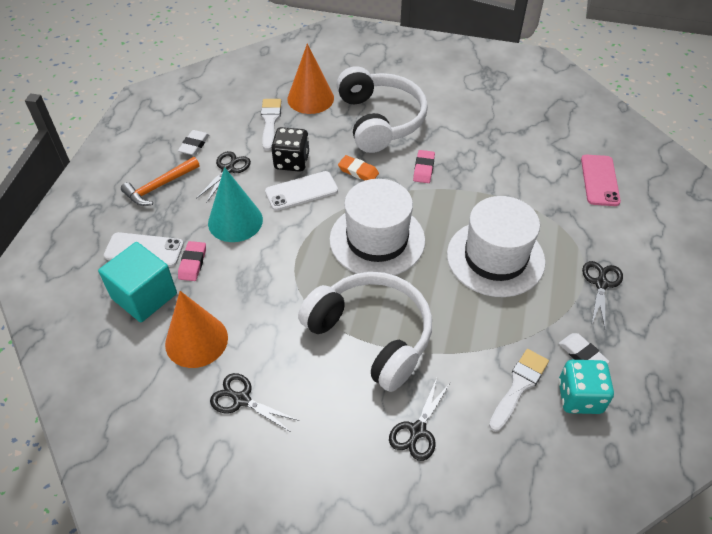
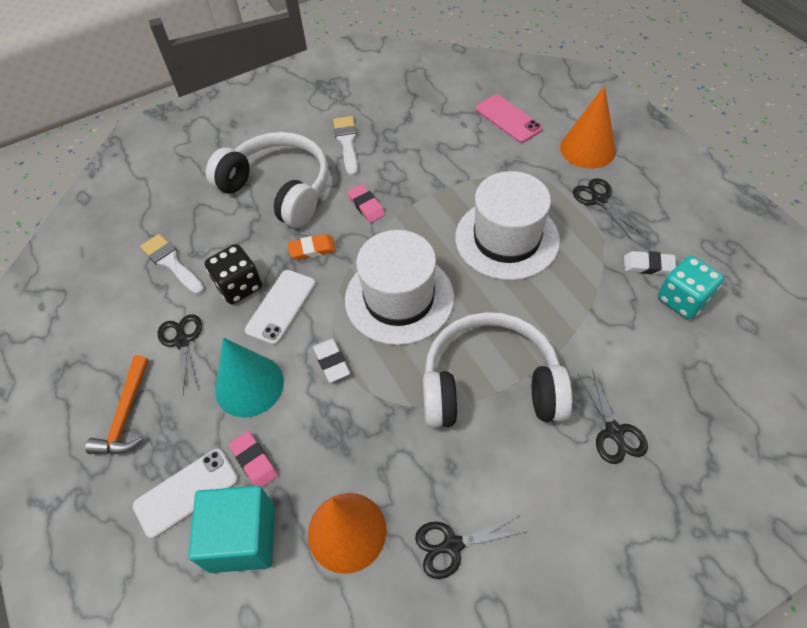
camera: 40 degrees left, 5 degrees up
(194, 145) = (116, 344): white eraser -> white eraser (331, 362)
(310, 98) = (187, 213): orange cone -> orange cone (588, 149)
(519, 386) = (637, 328): white brush -> white brush (347, 142)

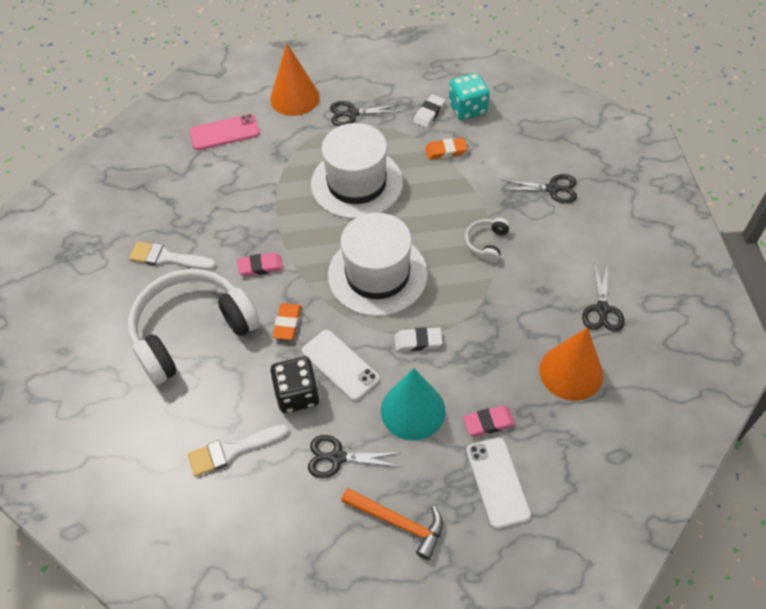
camera: 70 degrees left, 0 degrees up
(242, 538) = (552, 446): turquoise cube -> none
(490, 384) = (486, 243): white headphones -> white headphones, size x0.41
(602, 300) = (445, 151): none -> orange eraser

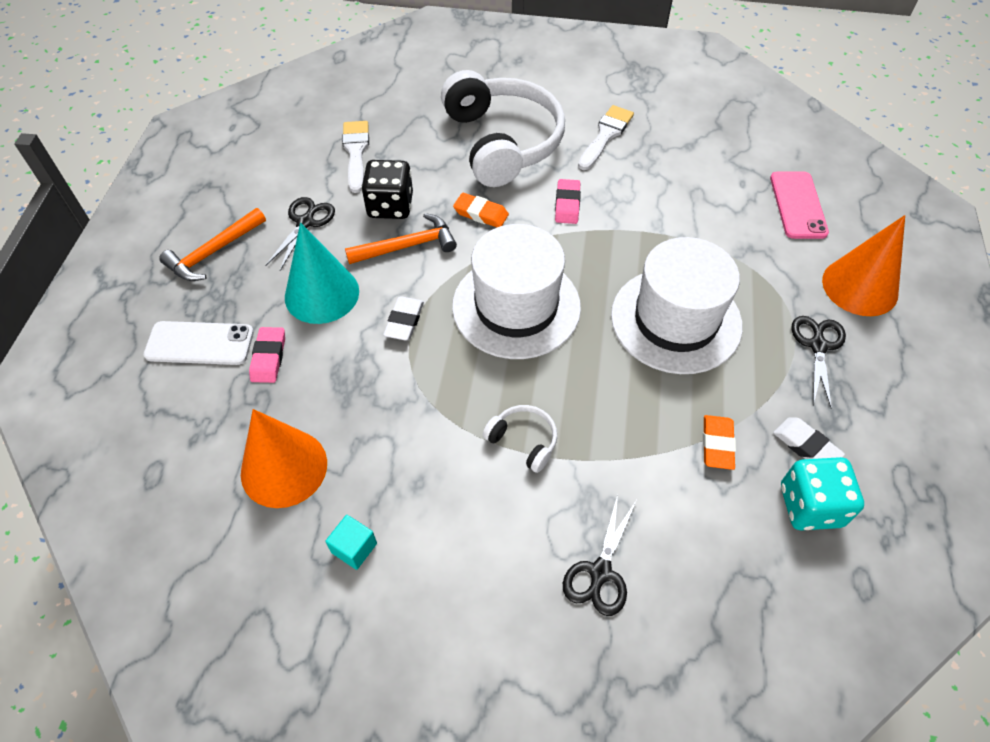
camera: 105 degrees right, 0 degrees up
(340, 365) = (407, 246): white phone -> orange hammer
(602, 310) = (354, 548): black scissors -> turquoise cube

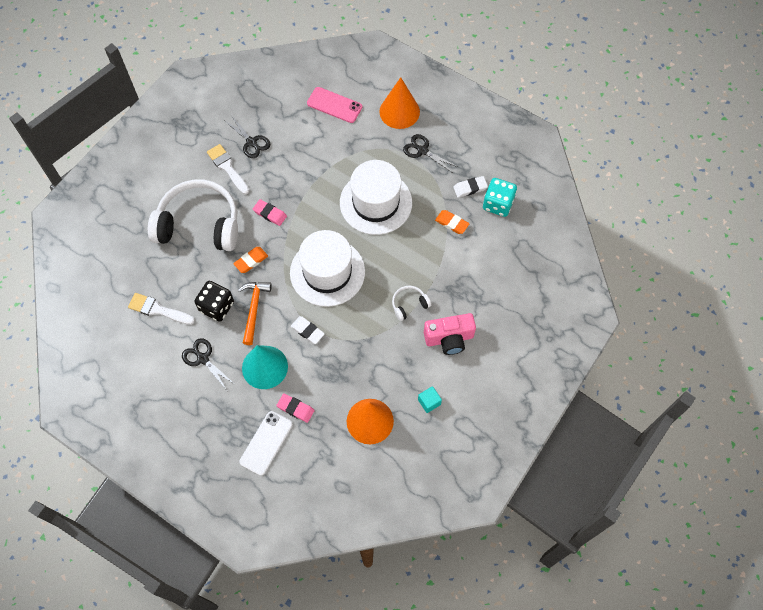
camera: 65 degrees left, 10 degrees up
(213, 252) = (198, 418): orange hammer -> none
(492, 532) = (449, 339): none -> pink camera
(600, 573) = (489, 303): black scissors -> black scissors (251, 142)

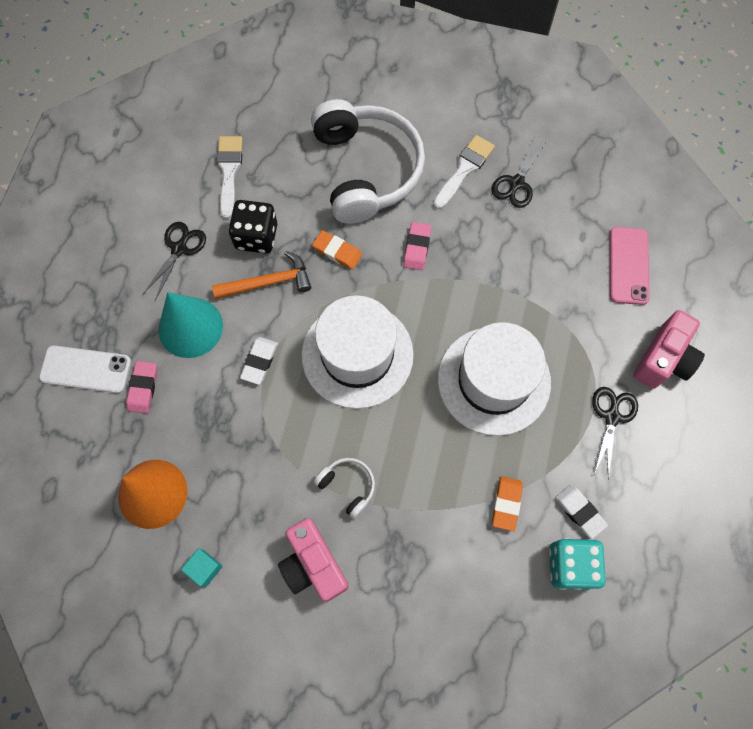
camera: 70 degrees right, 5 degrees up
(399, 111) = (663, 359): orange cone -> pink camera

